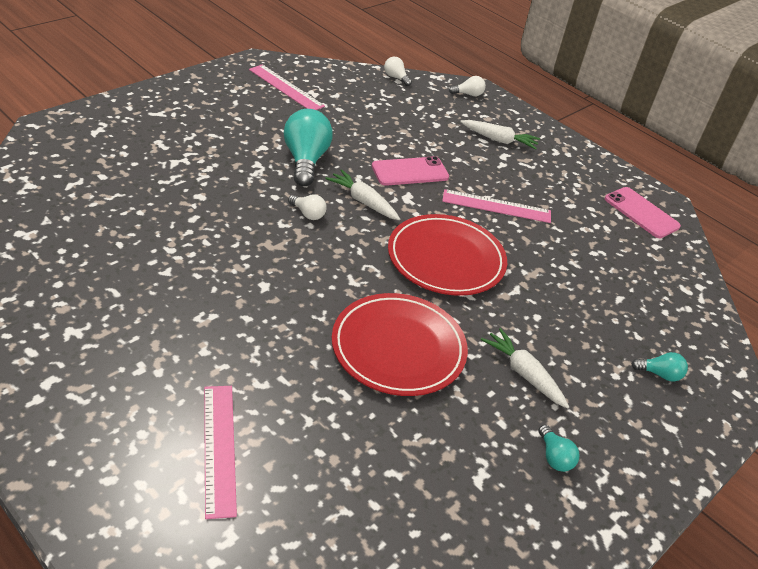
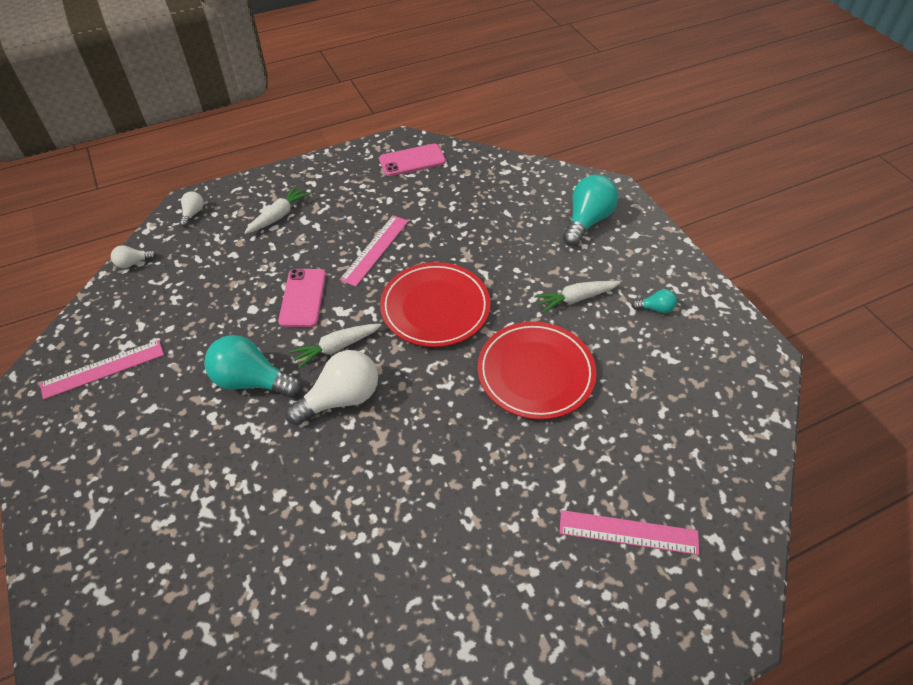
camera: 65 degrees left, 10 degrees up
(308, 214) = (341, 399): white light bulb -> white light bulb, size x2.08
(659, 374) = (587, 221): turquoise light bulb -> turquoise light bulb, size x2.08

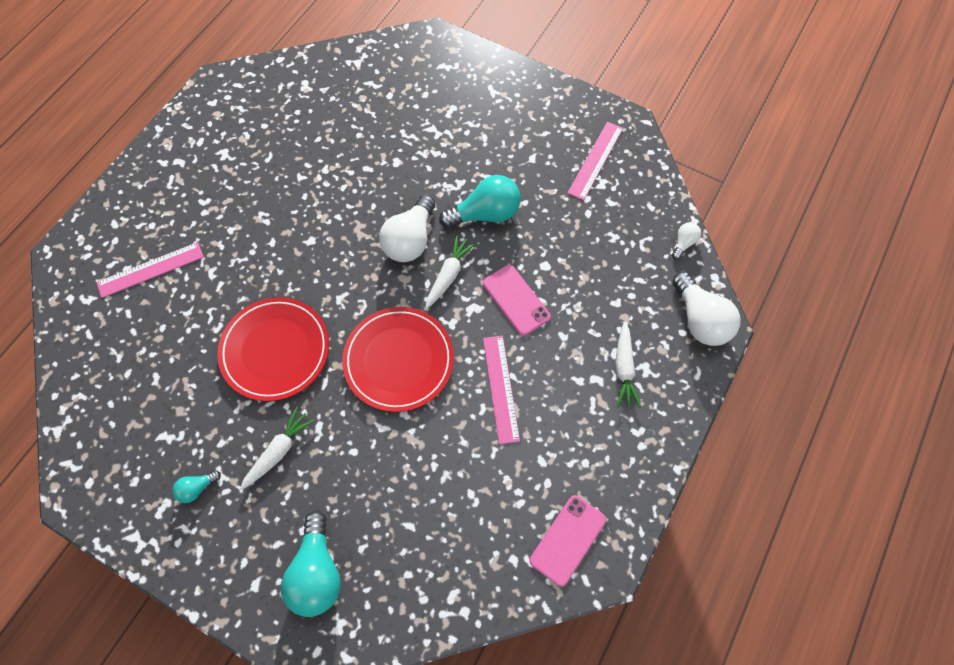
camera: 145 degrees right, 15 degrees up
(193, 213) = (699, 320): white light bulb -> white light bulb, size x2.08

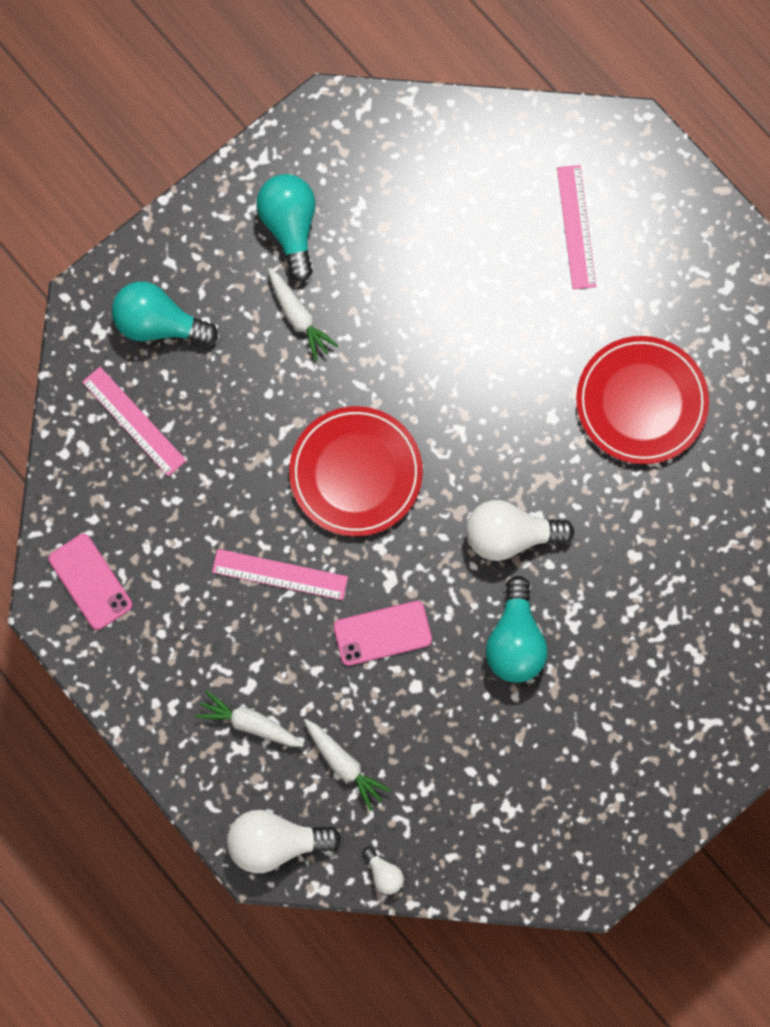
camera: 110 degrees right, 10 degrees up
(197, 488) = (290, 227): turquoise light bulb -> turquoise light bulb, size x2.08
(275, 350) = (419, 342): red plate -> red plate (641, 402)
(410, 240) = (510, 536): white light bulb -> white light bulb turned 45 degrees counterclockwise
(448, 275) = (444, 565): white carrot -> white carrot (344, 764)
(595, 160) = (547, 816): pink ruler -> pink ruler (133, 421)

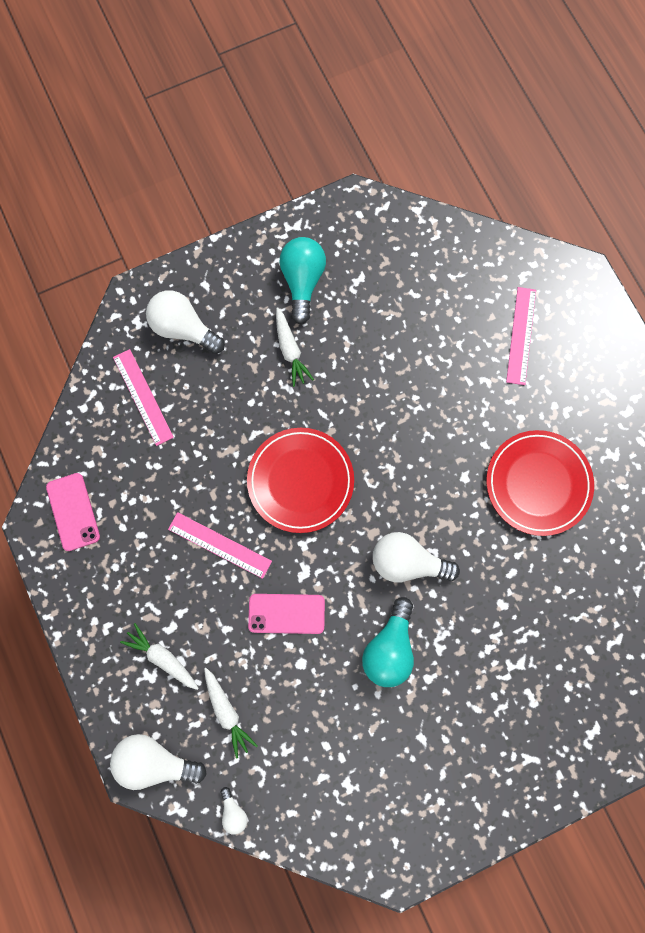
camera: 15 degrees right, 0 degrees up
(159, 324) = (183, 328): turquoise light bulb -> white light bulb

